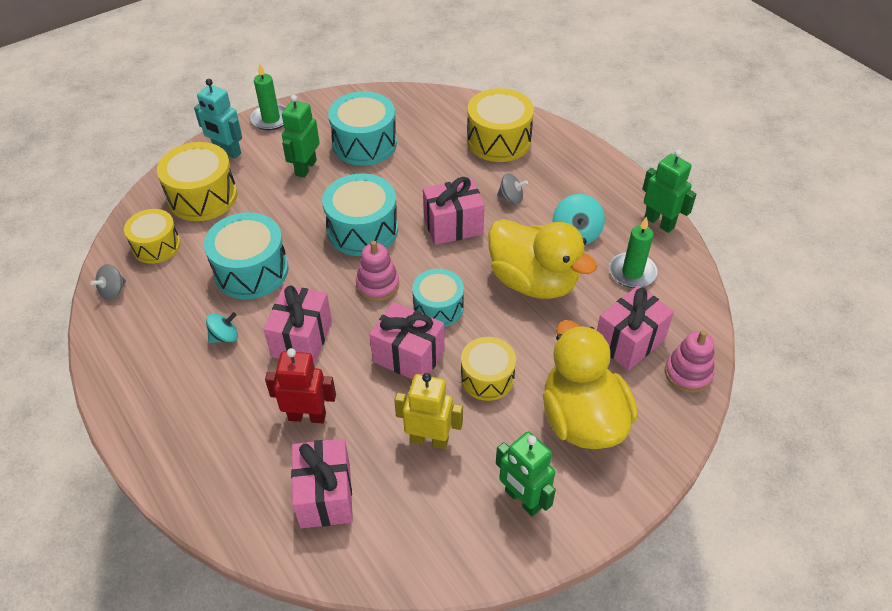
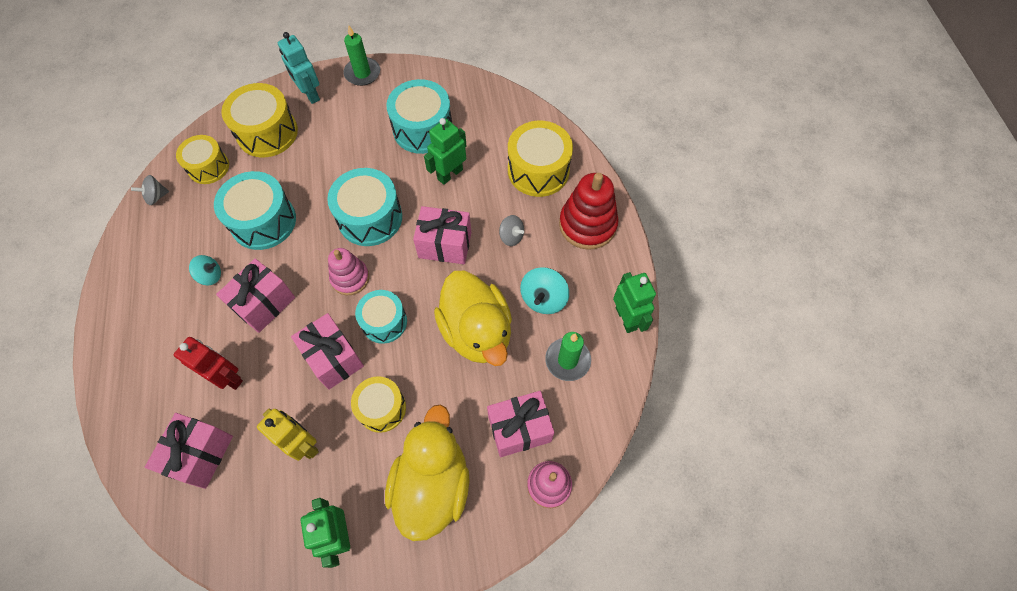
camera: 25 degrees right, 15 degrees up
(305, 168) = (361, 135): green robot -> green robot (450, 174)
(573, 166) = (587, 224): none -> red stacking toy

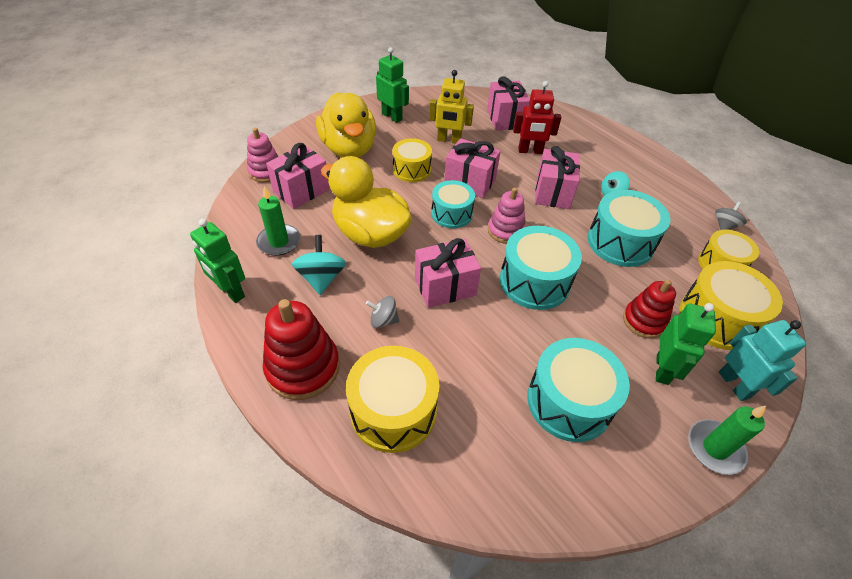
camera: 150 degrees right, 15 degrees down
(310, 94) = (734, 384): turquoise robot -> turquoise robot turned 45 degrees clockwise
(320, 153) = (644, 321): none -> red stacking toy
(450, 174) = (493, 358): green robot -> green robot (662, 369)

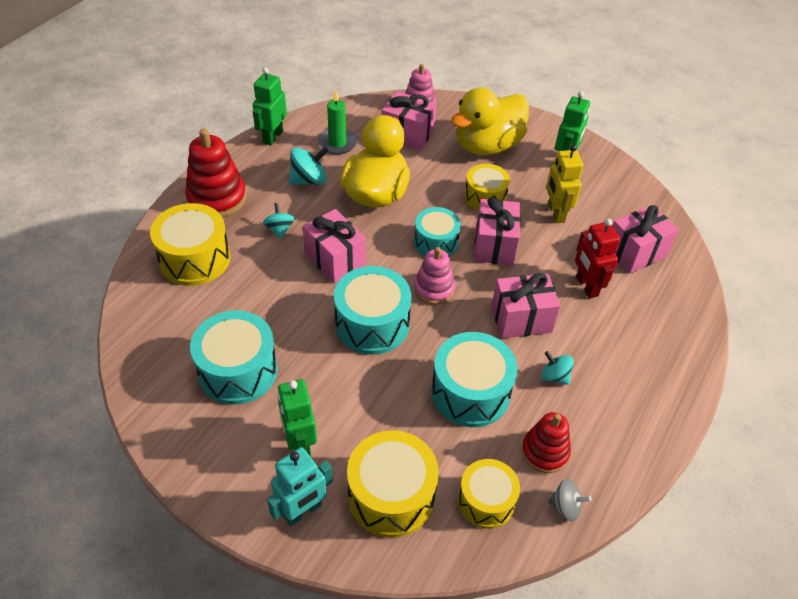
camera: 70 degrees right, 0 degrees up
(383, 320) = (279, 229): grey spinning top -> turquoise spinning top
(644, 321) = (358, 423): red stacking toy -> red stacking toy (544, 452)
(662, 369) = (300, 443): green robot -> green robot turned 75 degrees clockwise
(715, 448) = (221, 491): green candle -> none

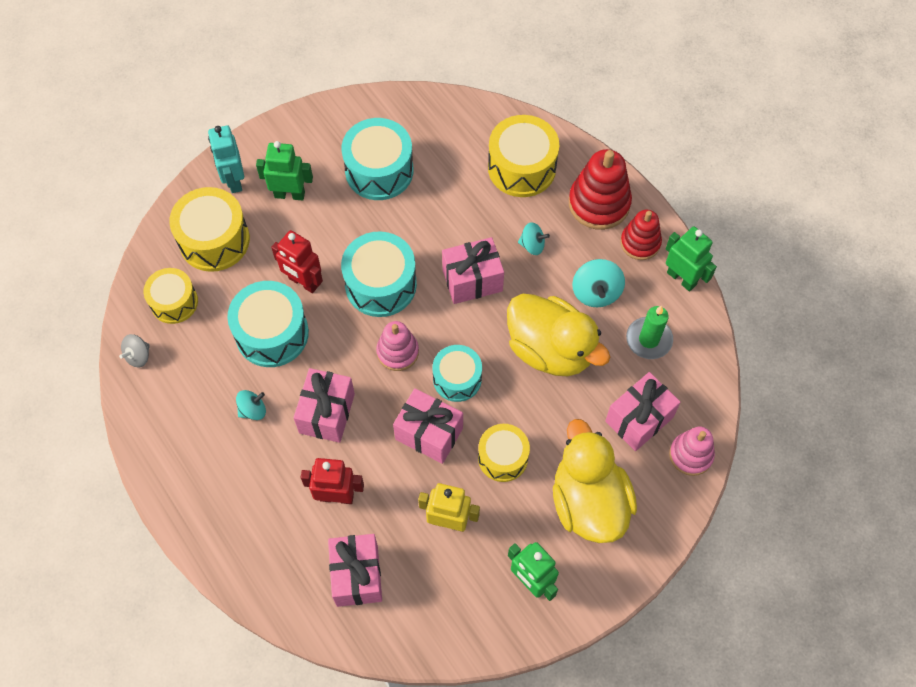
camera: 115 degrees right, 15 degrees up
(401, 388) = (303, 282): none -> red robot
(544, 452) = (189, 364): red stacking toy -> red stacking toy (640, 243)

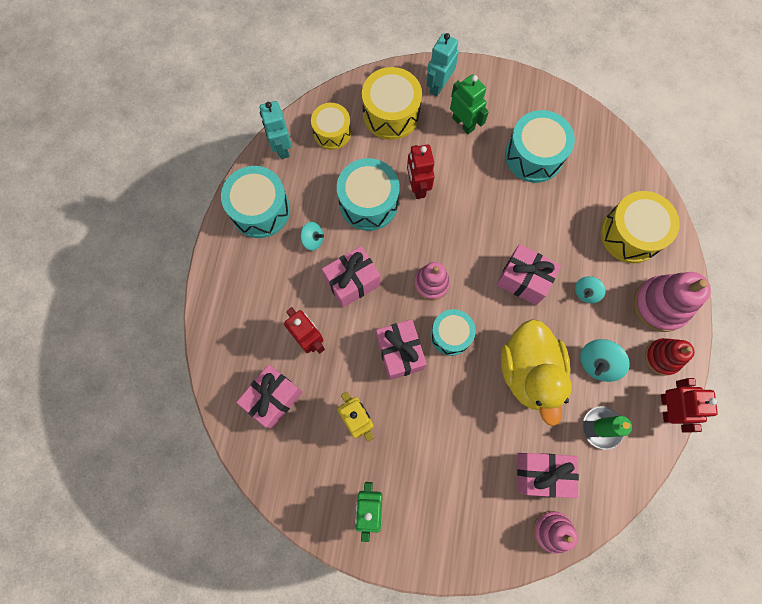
camera: 45 degrees right, 10 degrees up
(138, 356) = (282, 147): grey spinning top -> turquoise robot
(380, 284) = (463, 231): turquoise drum -> turquoise drum (260, 210)
(503, 457) = (429, 412): yellow drum -> none
(532, 245) = (586, 292): turquoise spinning top -> turquoise spinning top turned 75 degrees clockwise
(588, 502) = (454, 494): yellow duck -> none
(599, 203) = (660, 305): red stacking toy -> pink stacking toy
(681, 278) = (667, 408): green robot -> red robot

